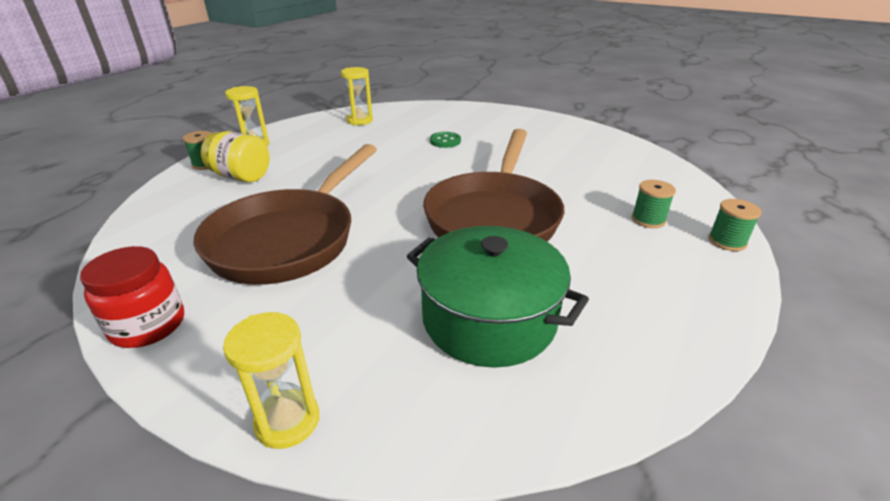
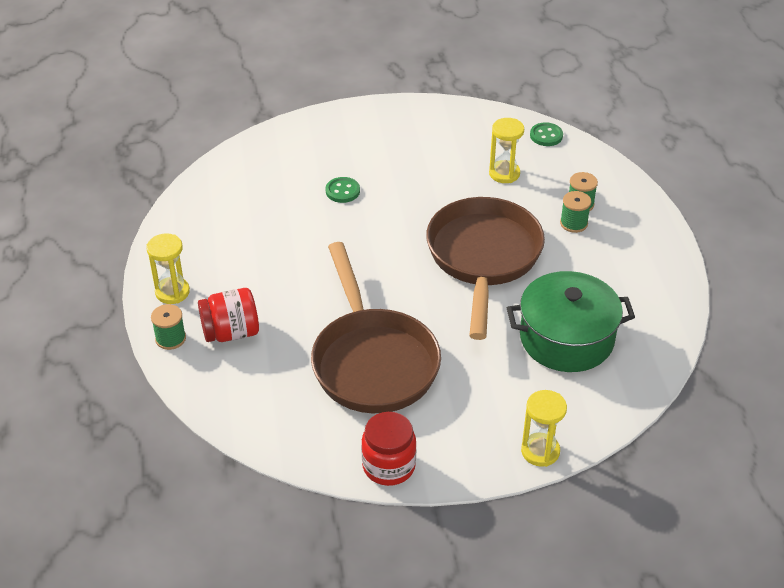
camera: 40 degrees left, 10 degrees up
(241, 177) = (231, 332): yellow jar -> red jar
(359, 120) = (219, 203): yellow hourglass -> yellow hourglass (504, 173)
(494, 217) = (483, 258): brown pan -> brown pan turned 150 degrees counterclockwise
(665, 167) = (546, 136): none -> green button
(727, 241) = (638, 199): green spool -> green spool (573, 223)

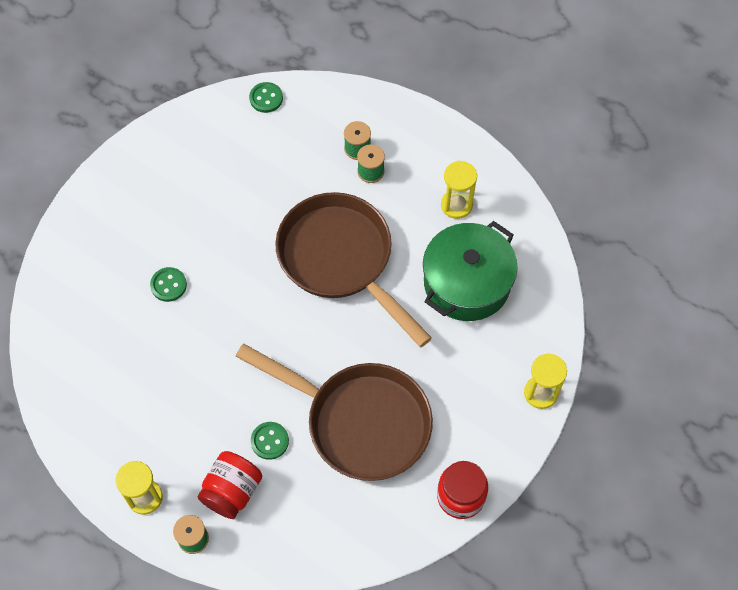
camera: 45 degrees left, 20 degrees up
(294, 324) = (270, 441): none -> green button
(504, 173) = (273, 163): yellow hourglass -> yellow hourglass (456, 205)

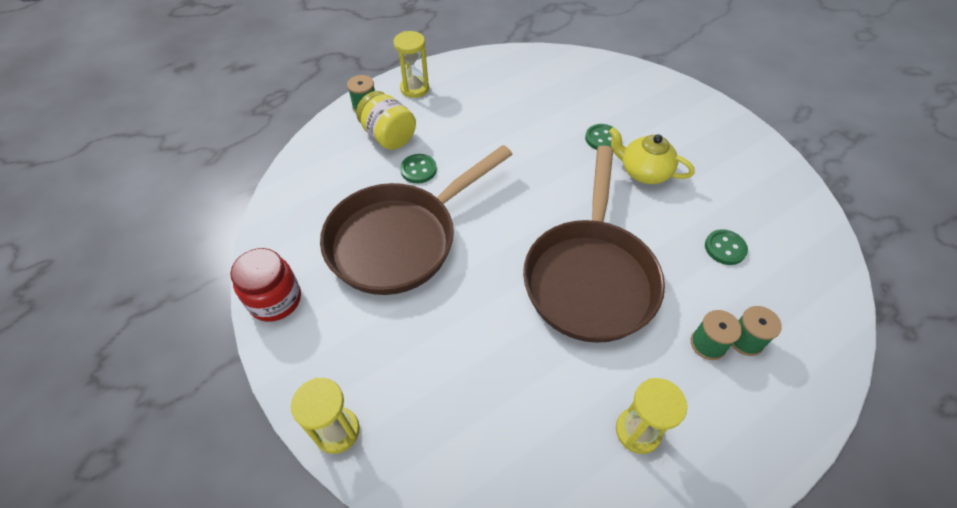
camera: 110 degrees right, 10 degrees down
(203, 241) = (644, 172): none -> yellow teapot
(232, 491) = (388, 136): red jar -> yellow jar
(266, 98) = (828, 266): green button -> green button (725, 248)
(340, 260) = (590, 276): brown pan -> brown pan turned 120 degrees clockwise
(467, 283) = (518, 400): green pot -> none

